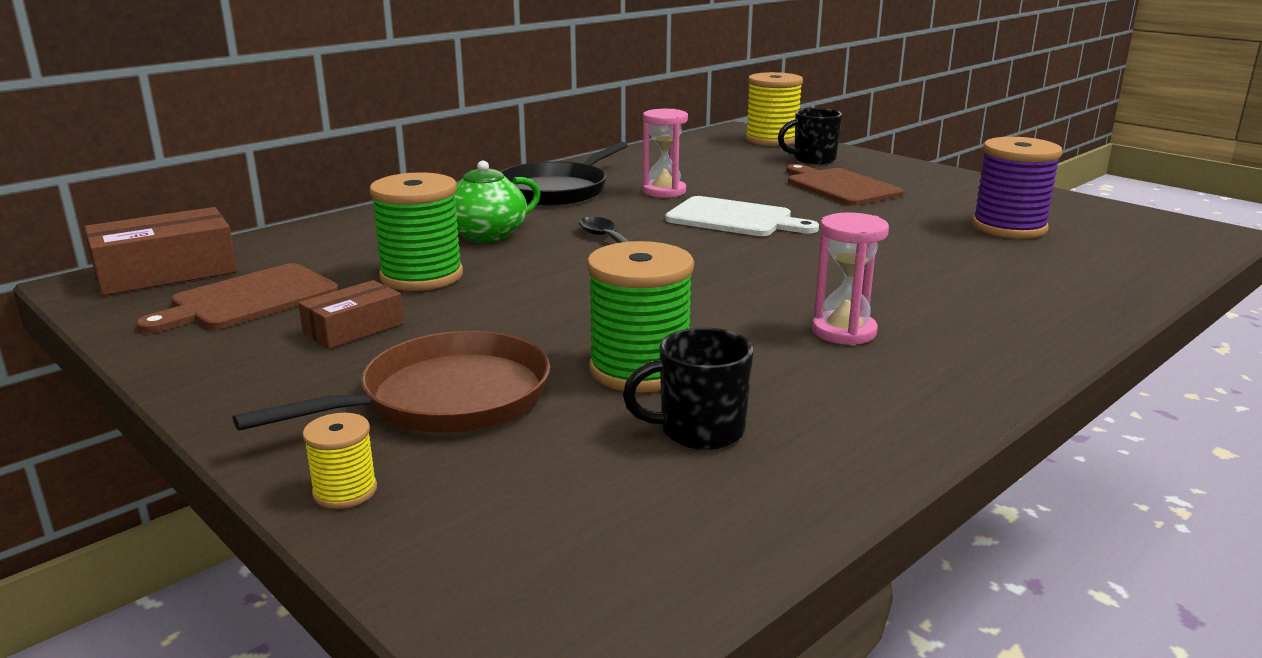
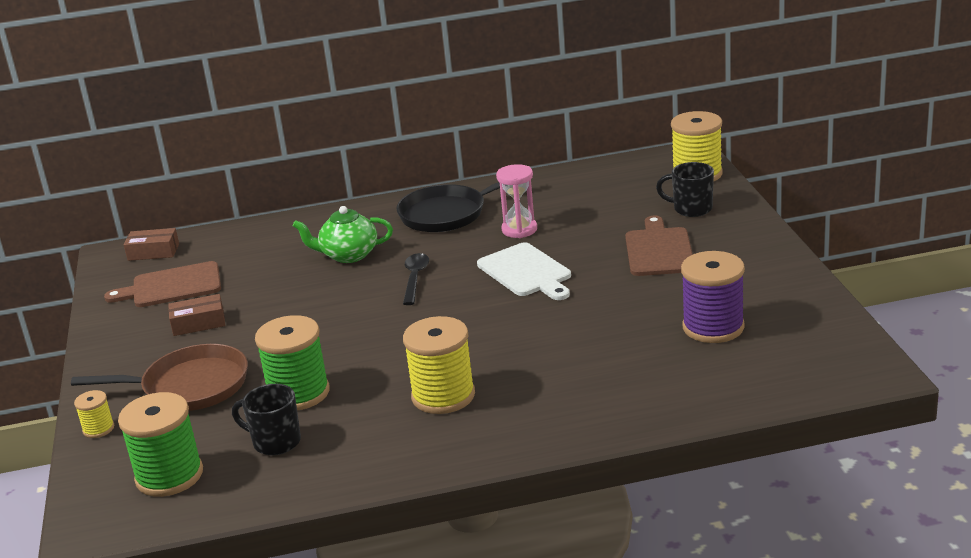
camera: 35 degrees right, 5 degrees up
(166, 272) = (153, 252): brown box -> brown box, size x0.60
(421, 276) = (273, 287): green spool -> green spool (169, 476)
(844, 332) = (443, 396): pink hourglass -> yellow spool

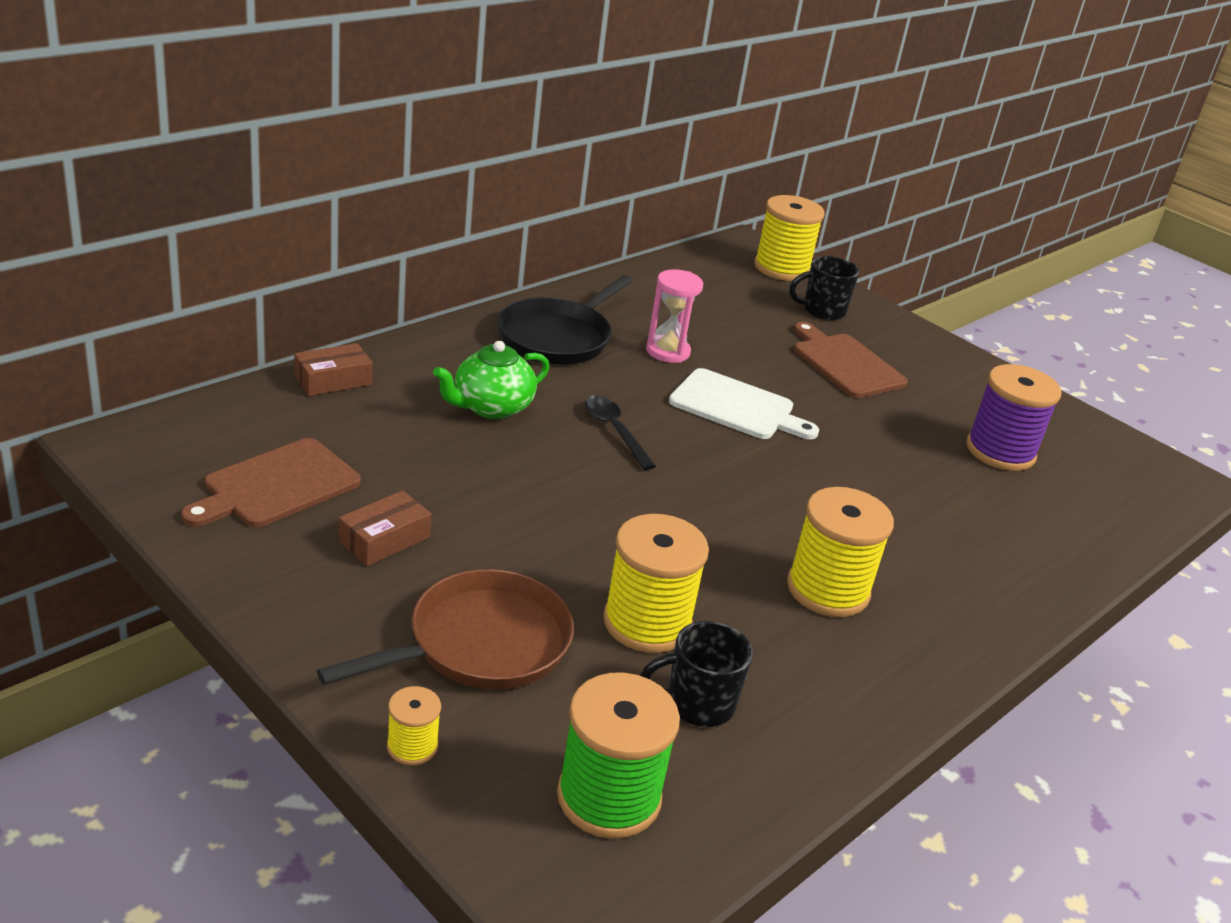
camera: 40 degrees left, 5 degrees up
(153, 252) = (185, 433): brown box -> brown box (333, 380)
(298, 393) = (647, 623): green spool -> yellow spool

